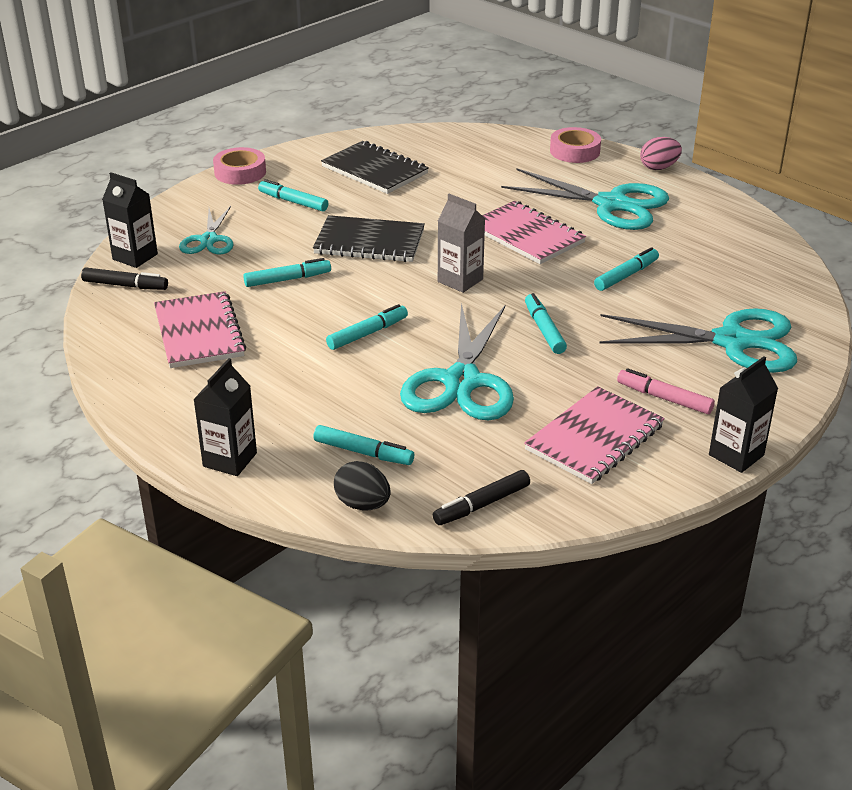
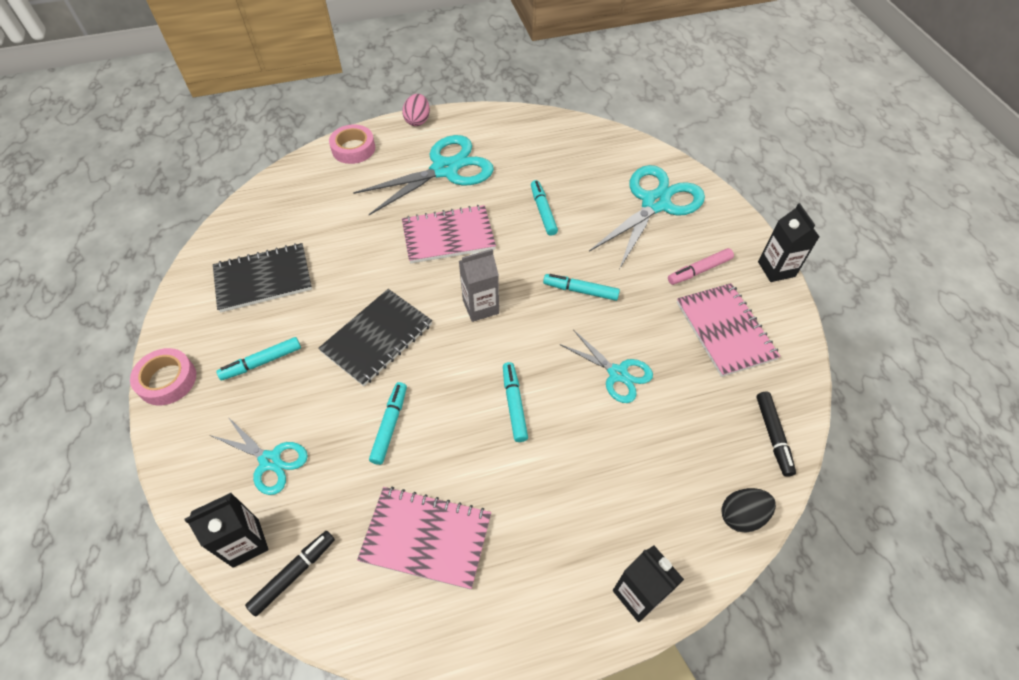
camera: 60 degrees left, 20 degrees up
(363, 452) = (676, 484): turquoise marker -> none
(461, 382) = (618, 374): turquoise scissors -> turquoise scissors, size x0.57

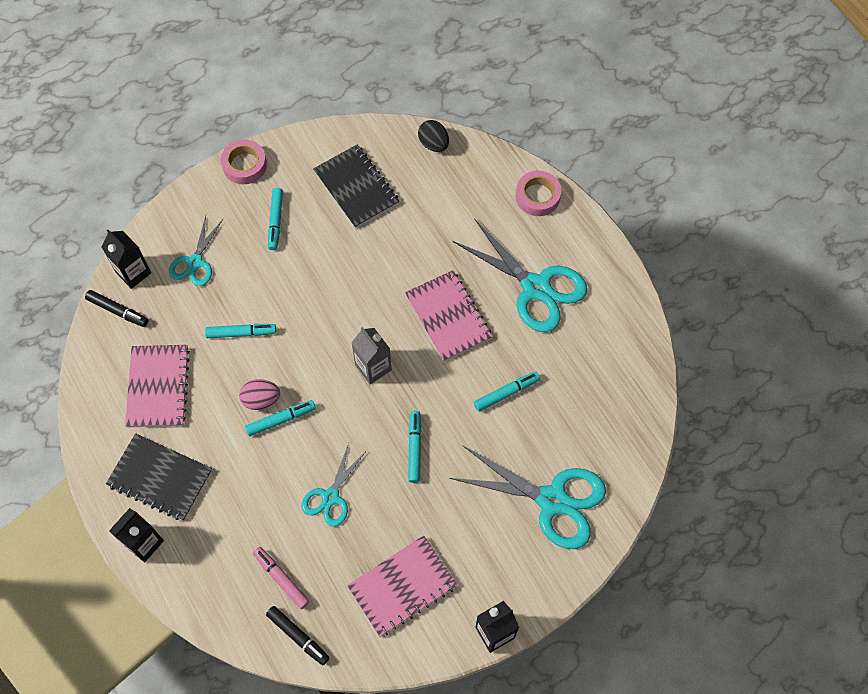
camera: 75 degrees right, 10 degrees up
(262, 362) = (275, 221): turquoise marker -> turquoise marker turned 135 degrees counterclockwise
(377, 338) = (319, 296): black notebook -> black notebook (160, 478)
(418, 121) = (600, 240): pink egg -> pink egg (261, 399)
(699, 270) = (471, 555): pink marker -> pink marker (281, 579)
(741, 516) = (219, 614): black egg -> black egg (433, 144)
(773, 436) = (298, 636): black marker -> black marker turned 120 degrees counterclockwise

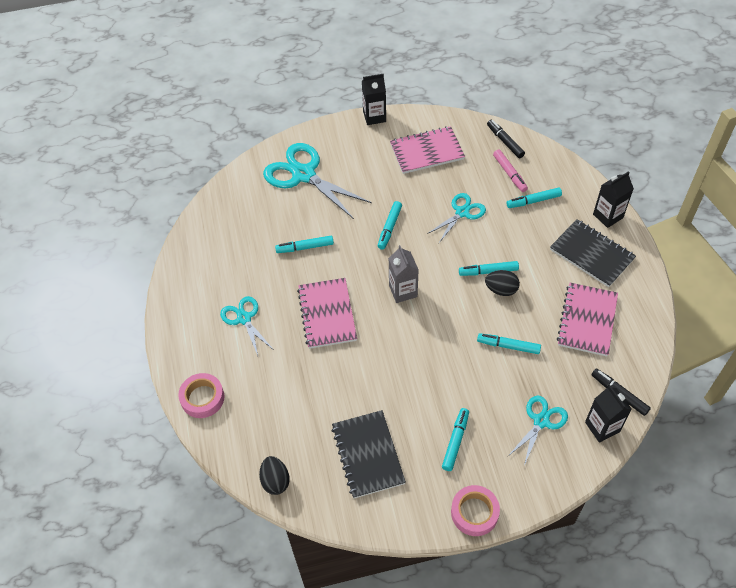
camera: 160 degrees left, 10 degrees down
(242, 541) = (533, 201): none -> turquoise marker
(261, 399) = (501, 290): pink egg -> black egg
(536, 288) = (244, 318): turquoise scissors -> turquoise scissors, size x0.57

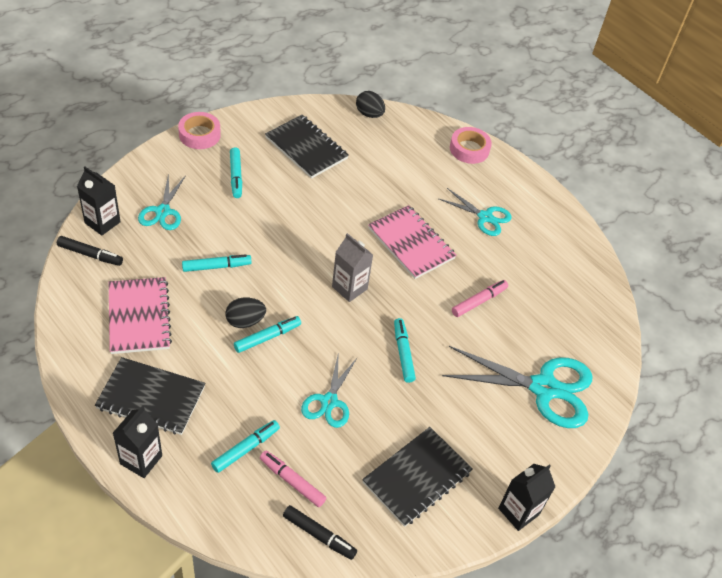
camera: 145 degrees right, 5 degrees down
(305, 247) = (479, 301): turquoise marker -> pink marker
(426, 151) = (417, 477): pink notebook -> black notebook

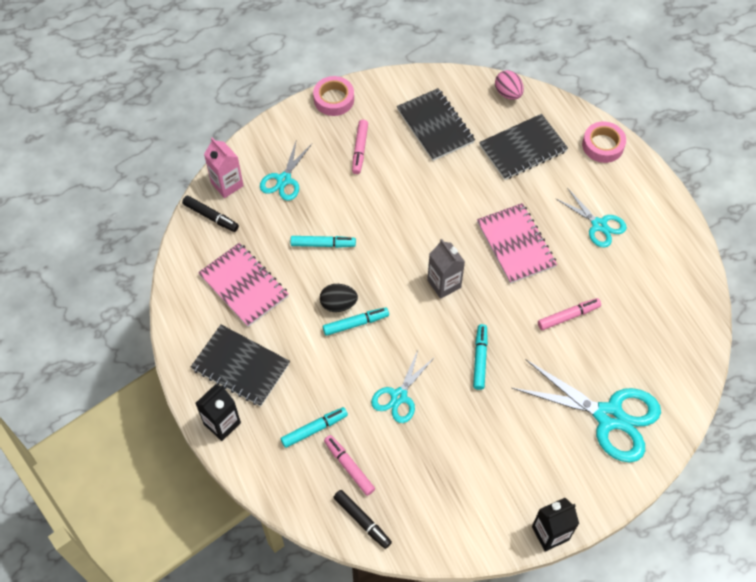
camera: 20 degrees right, 10 degrees up
(102, 222) = (227, 184): black carton -> pink carton
(139, 317) = (244, 286): pink notebook -> pink notebook turned 45 degrees counterclockwise
(236, 176) = (360, 150): turquoise marker -> pink marker
(369, 114) = (508, 93): black egg -> pink egg
(417, 477) = (463, 483): black notebook -> black notebook (523, 148)

